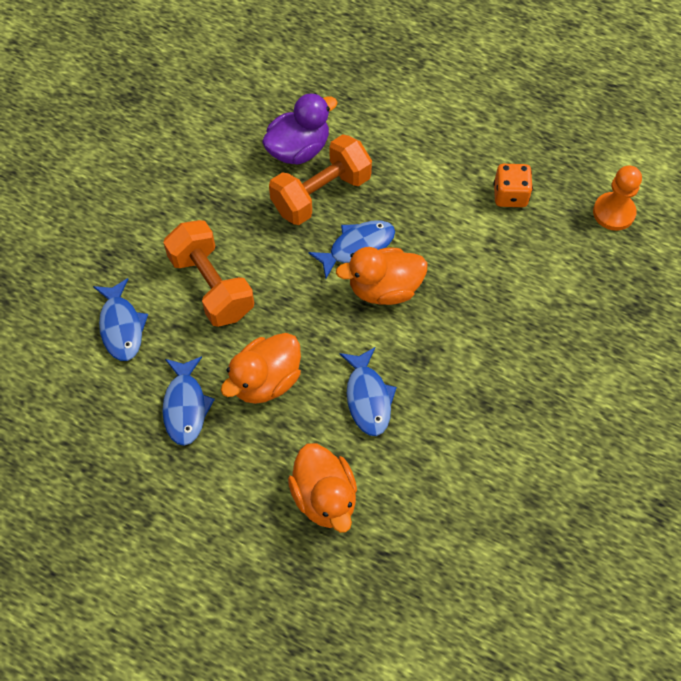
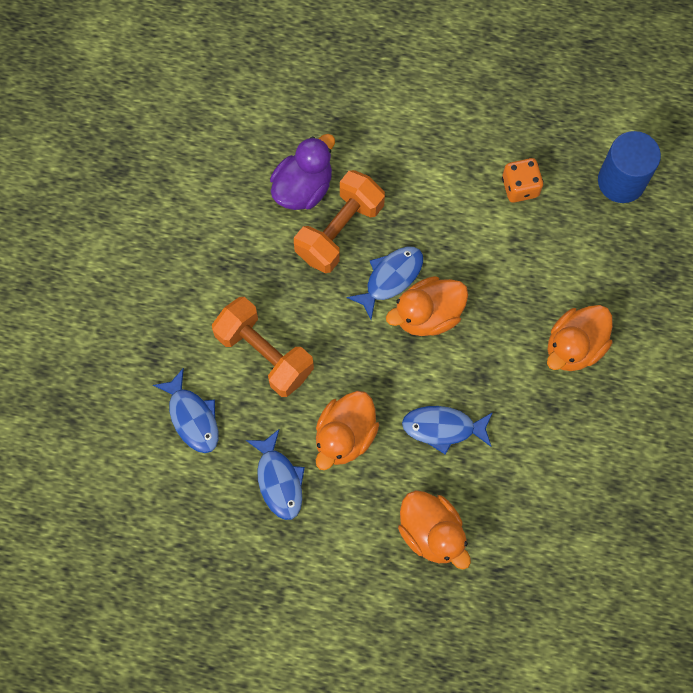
camera: 15 degrees left, 10 degrees up
(368, 398) = (443, 428): blue fish -> blue fish turned 120 degrees clockwise
(525, 353) = (574, 347): none -> orange duck
(613, 212) = (621, 181): orange pawn -> blue cylinder

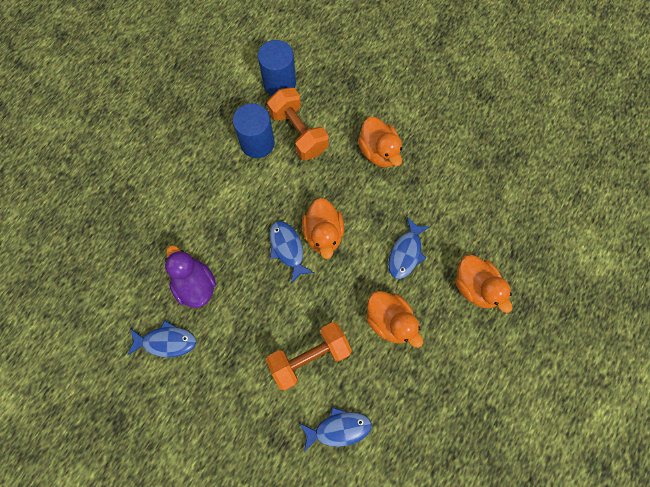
camera: 70 degrees left, 0 degrees up
(279, 480) = (407, 379): blue fish -> blue fish (166, 341)
(339, 231) = (238, 271): orange dumbbell -> orange dumbbell (298, 132)
(432, 532) = (475, 287): orange duck -> orange duck turned 75 degrees clockwise
(520, 187) = (257, 143): orange dice -> blue cylinder

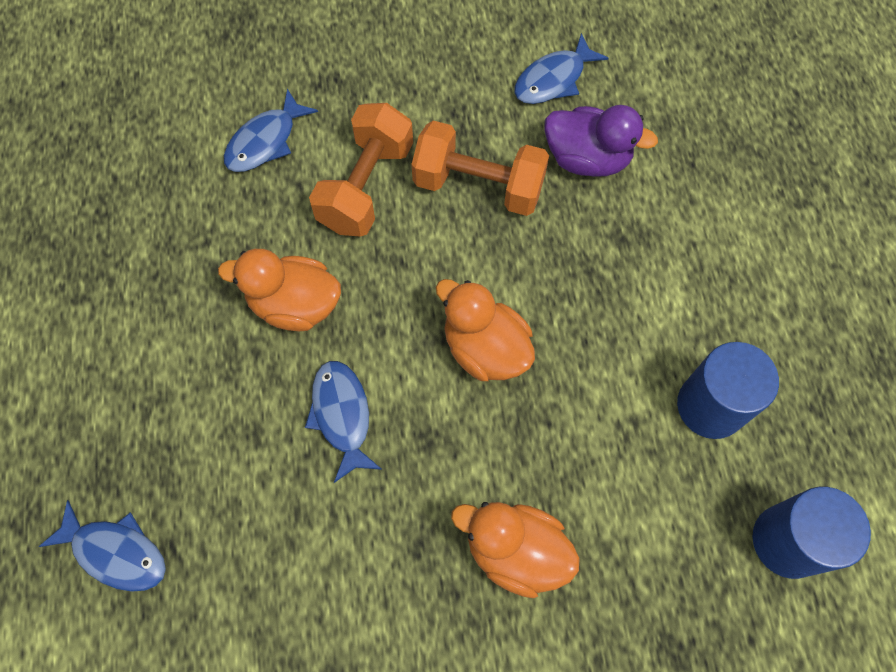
camera: 140 degrees right, 5 degrees down
(288, 249) = (515, 290): blue fish -> blue fish (115, 552)
(298, 132) = (669, 477): orange dumbbell -> orange dumbbell (478, 185)
(475, 287) = (200, 446): orange duck -> none

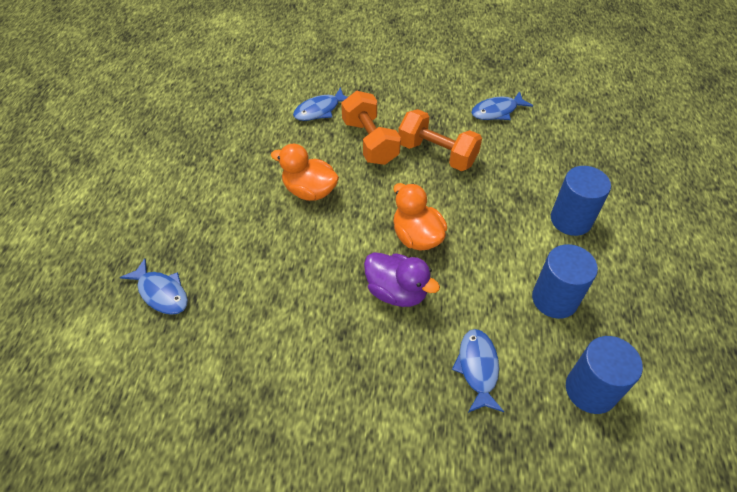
camera: 15 degrees right, 15 degrees down
(342, 416) = (319, 252): blue fish -> blue fish (478, 368)
(366, 186) = (370, 142): orange dumbbell -> orange dumbbell turned 60 degrees counterclockwise
(515, 551) = (404, 351): orange duck -> none
(587, 159) = (507, 153): purple duck -> purple duck (397, 291)
(707, 260) = (571, 220): none -> blue cylinder

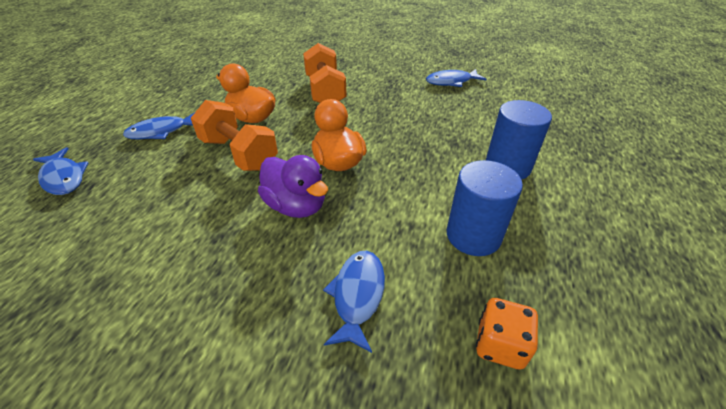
camera: 10 degrees right, 10 degrees down
(320, 110) = (291, 68): blue fish -> blue fish (161, 131)
(437, 154) = (384, 104): orange dumbbell -> orange dumbbell (239, 154)
(590, 390) = (500, 345): blue cylinder -> orange dice

